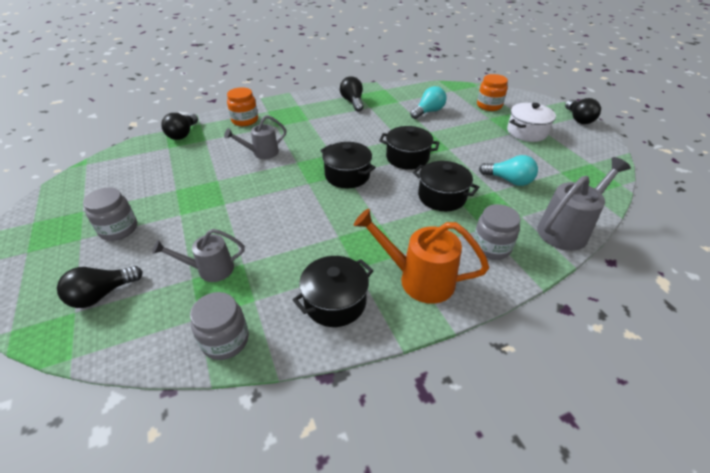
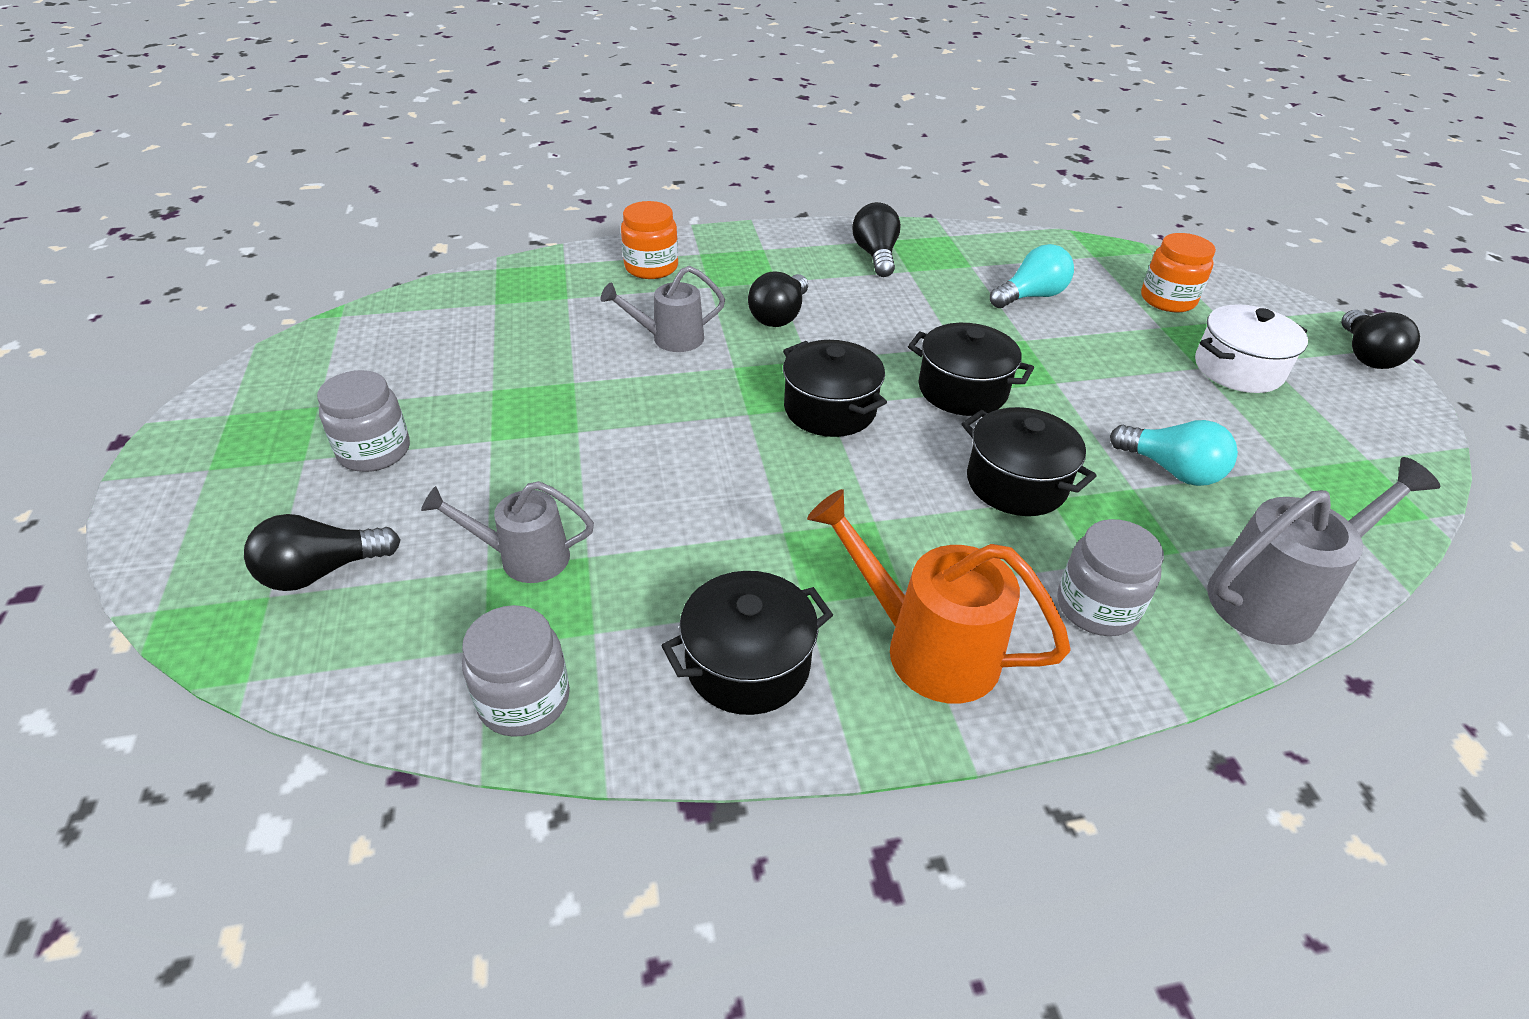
camera: 10 degrees right, 0 degrees up
(183, 134) = (528, 280): black light bulb -> black light bulb (779, 316)

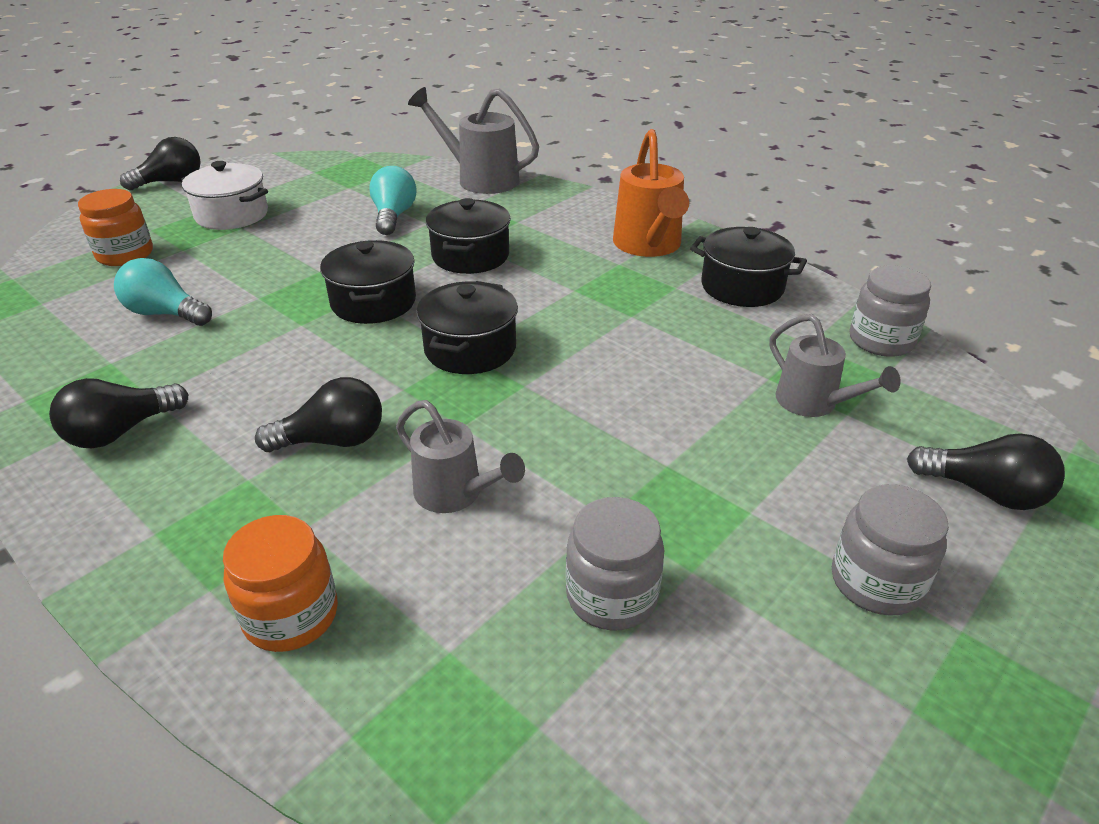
camera: 125 degrees left, 5 degrees down
(1096, 607) = (551, 214): grey jar -> grey jar (611, 596)

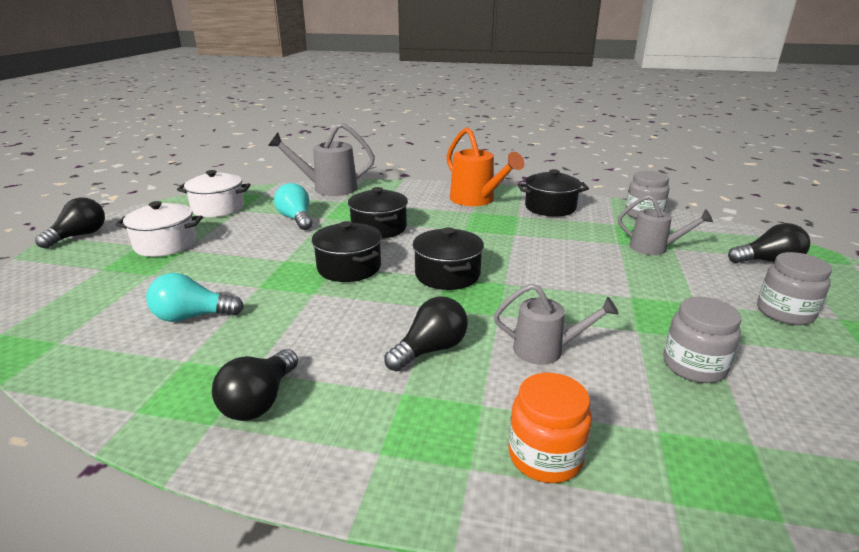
camera: 30 degrees left, 10 degrees down
(125, 255) = (100, 290): orange jar -> none
(330, 179) = (218, 208): none -> white pot

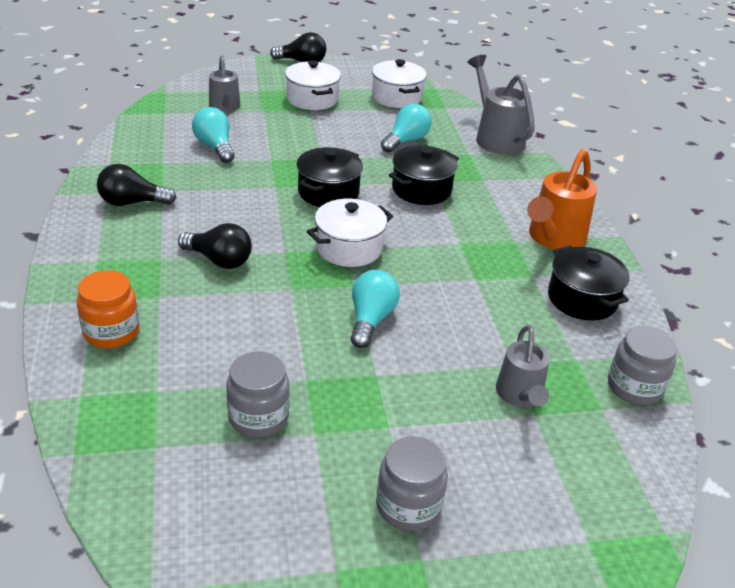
camera: 65 degrees right, 10 degrees up
(447, 275) = (349, 248): black pot -> white pot
(546, 350) = (245, 322): grey watering can -> grey watering can (225, 107)
(556, 284) = (371, 319): none -> turquoise light bulb
(768, 262) = (557, 511): black light bulb -> none

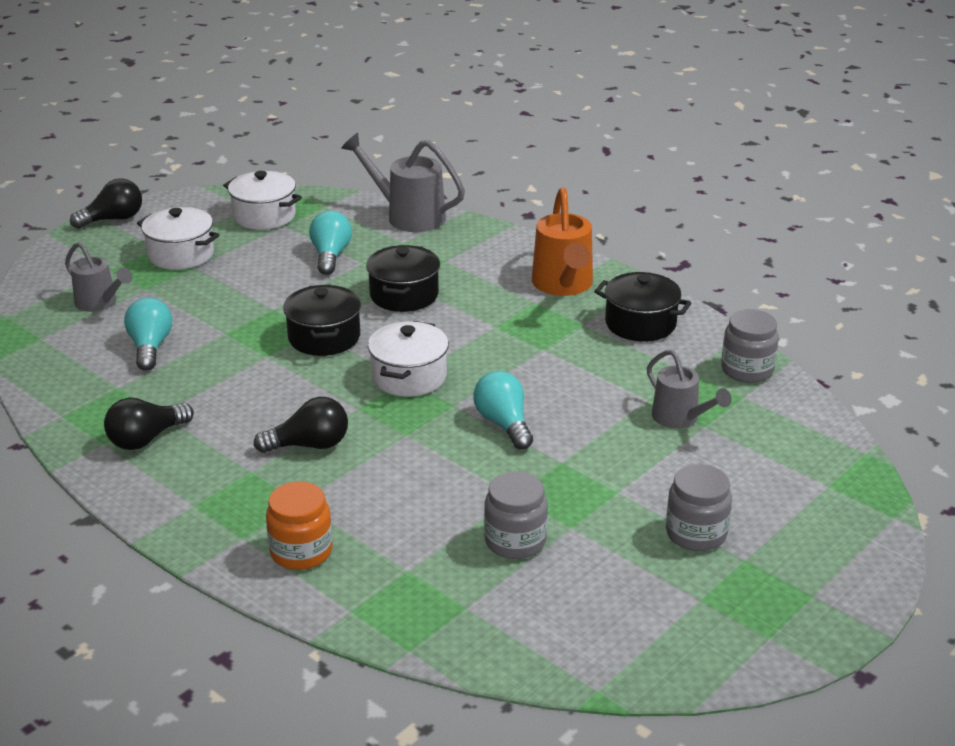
camera: 35 degrees left, 5 degrees down
(215, 147) = (150, 347): turquoise light bulb -> turquoise light bulb turned 60 degrees clockwise

